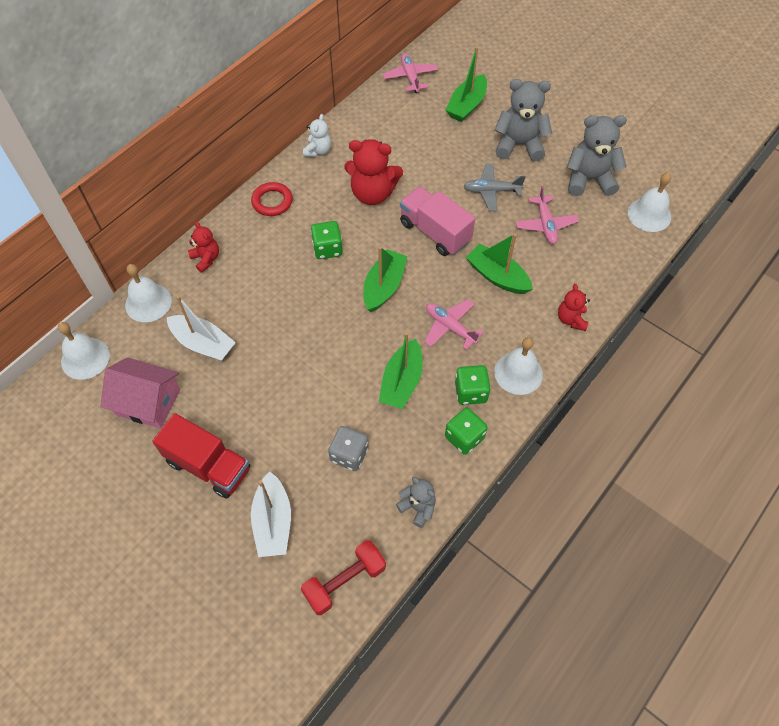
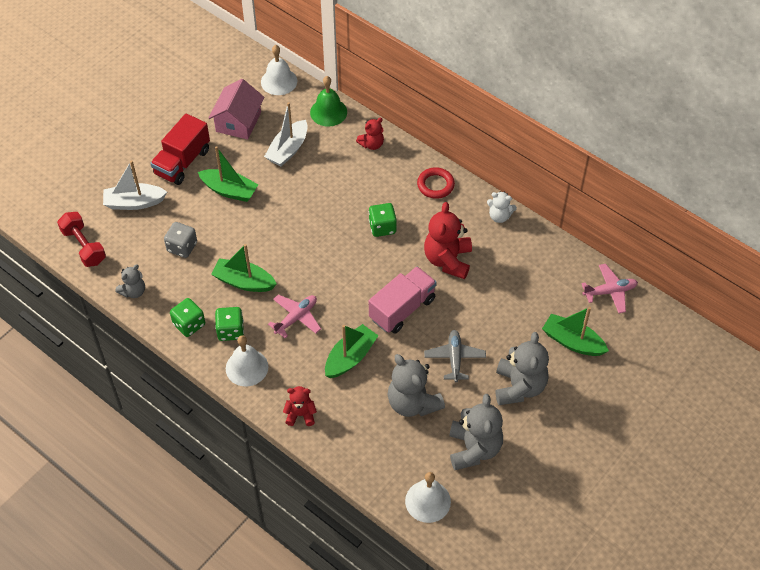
camera: 90 degrees right, 5 degrees down
(148, 302) = (328, 112): white bell -> green bell
(384, 286) = (340, 269): green boat -> green boat (229, 190)
(545, 224) = (413, 403): pink plane -> grey teddy bear

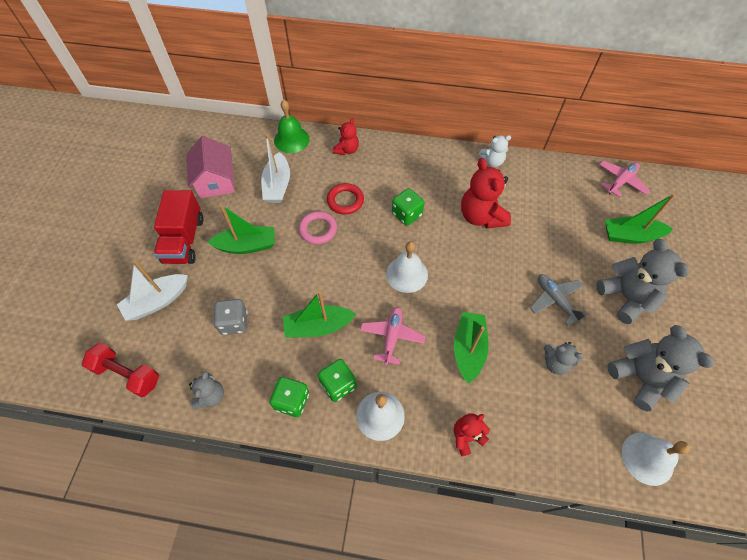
camera: 30 degrees left, 5 degrees up
(279, 81) = (231, 132): white bell -> white bell (407, 274)
(296, 204) = (318, 229): none -> pink ring
(402, 309) = (478, 278): pink truck -> none
(413, 403) = (555, 363): grey teddy bear -> grey teddy bear, size x0.56
(435, 185) = (423, 160): red ring -> red ring (345, 201)

